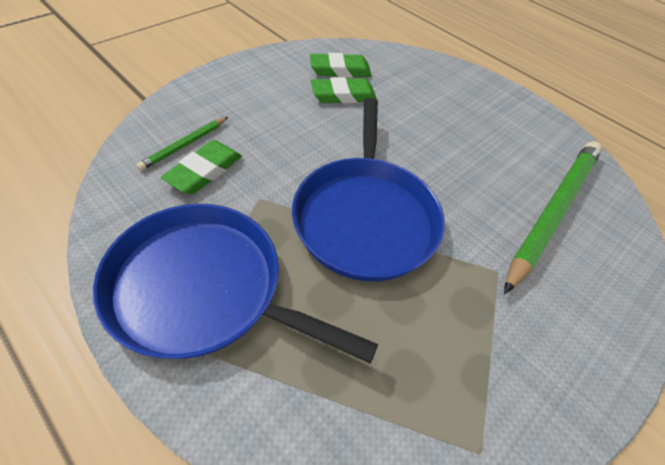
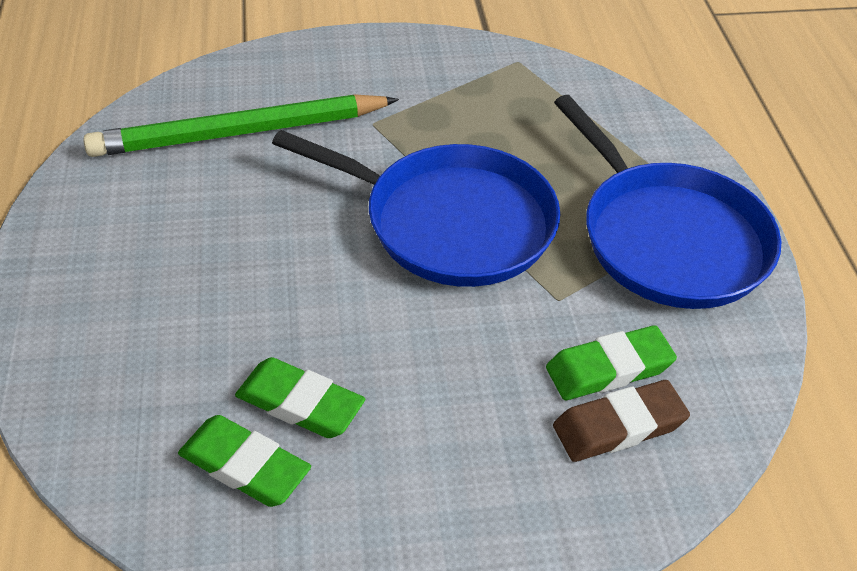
camera: 140 degrees left, 5 degrees down
(184, 145) = (619, 426): green pencil -> brown eraser
(365, 217) = (451, 222): blue pan -> blue pan turned 75 degrees clockwise

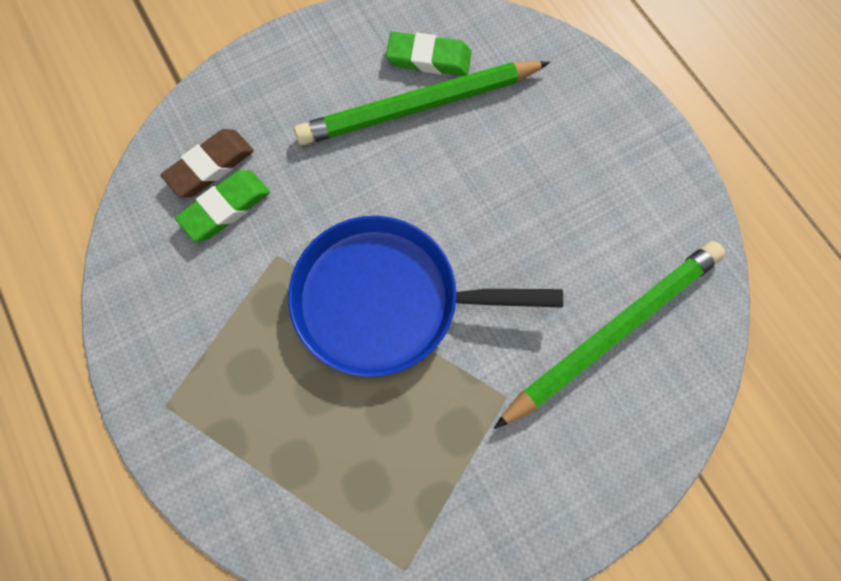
camera: 160 degrees right, 25 degrees up
(300, 403) = (418, 107): green eraser -> green pencil
(668, 238) = (200, 357): blue pan -> none

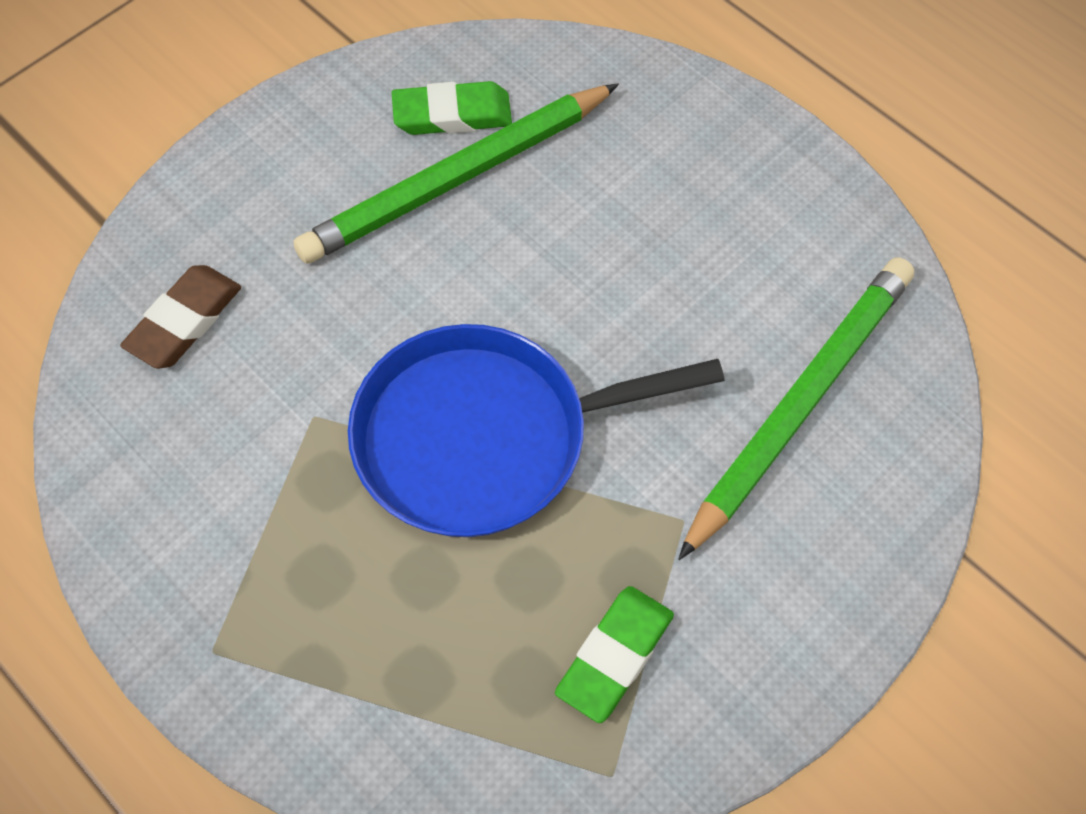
camera: 15 degrees left, 10 degrees down
(225, 208) = (223, 371): green eraser -> green eraser (615, 656)

